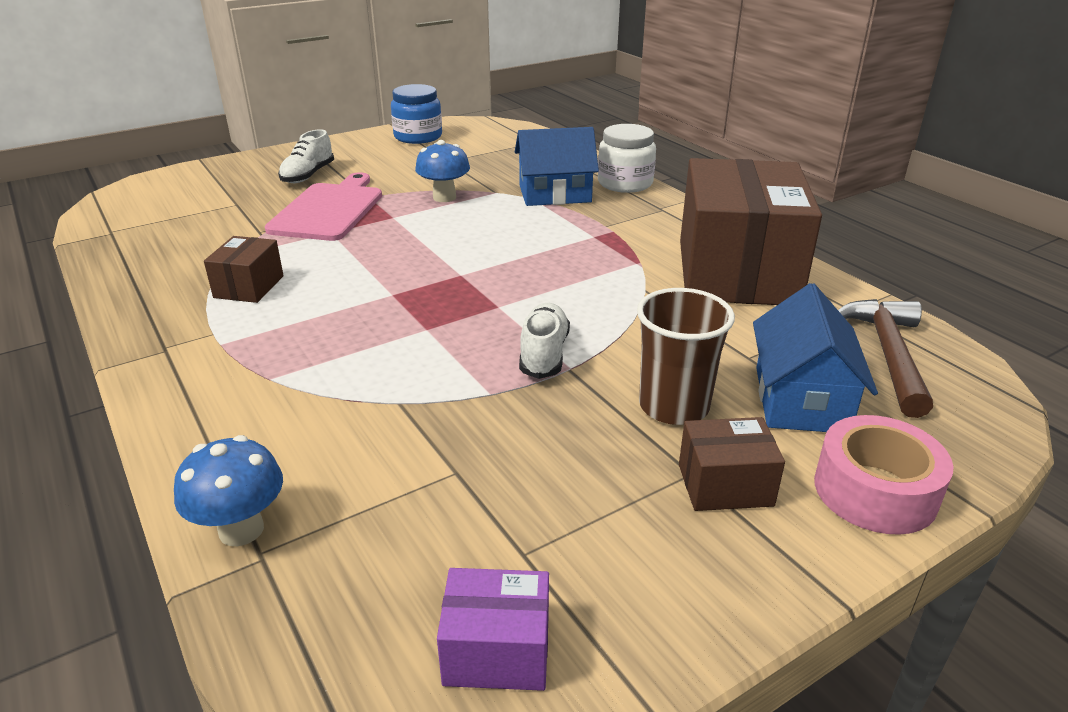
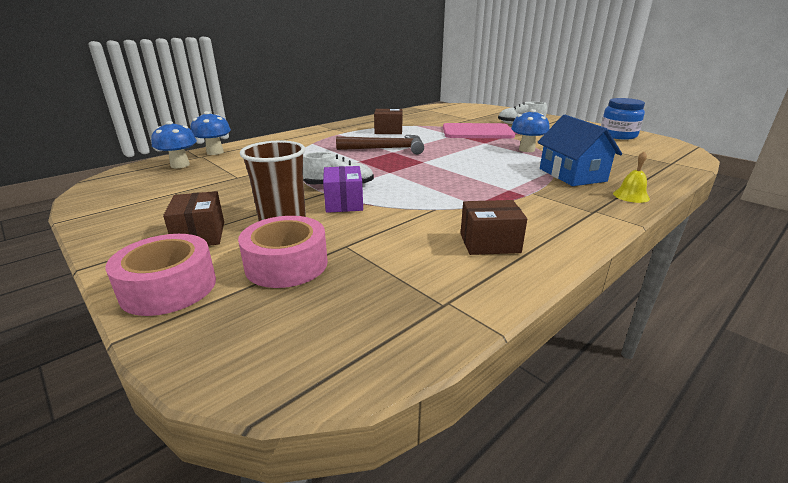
camera: 80 degrees right, 5 degrees down
(325, 581) = (180, 165): none -> blue mushroom
(497, 651) = (123, 192): purple box -> purple box (344, 203)
(625, 183) = (631, 196): white jar -> yellow bell
(737, 272) = (489, 243): brown box -> brown box, size x0.43
(801, 399) = (286, 264): blue house -> pink tape
(888, 354) = (362, 315): brown hammer -> brown hammer (386, 149)

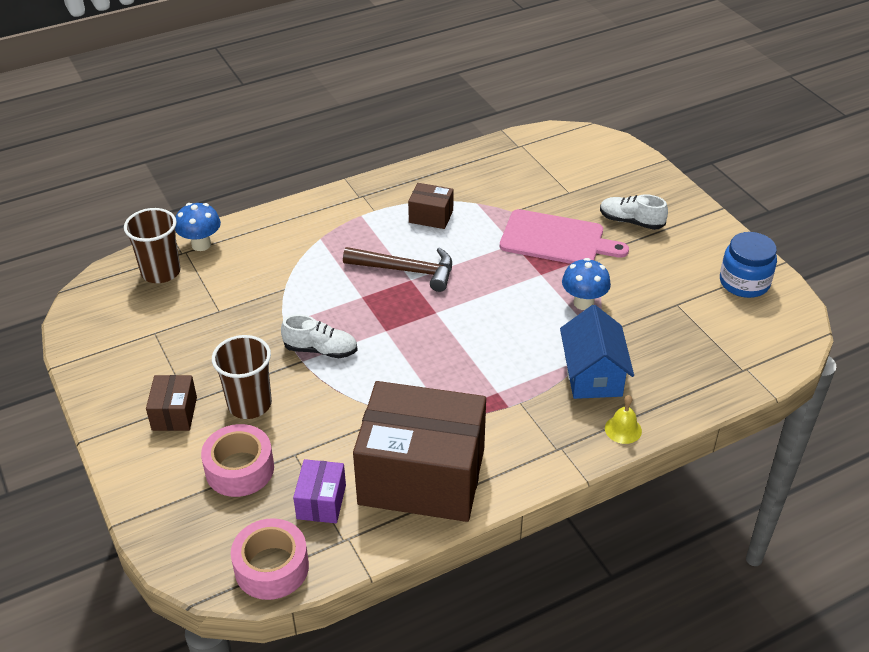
camera: 15 degrees right, 15 degrees up
(169, 287) = (148, 478): pink tape -> pink tape (271, 567)
(180, 165) = (161, 272): blue mushroom -> brown cup
(344, 203) = (315, 384): purple box -> purple box (321, 502)
(489, 243) = (422, 477): brown box -> brown box, size x2.34

